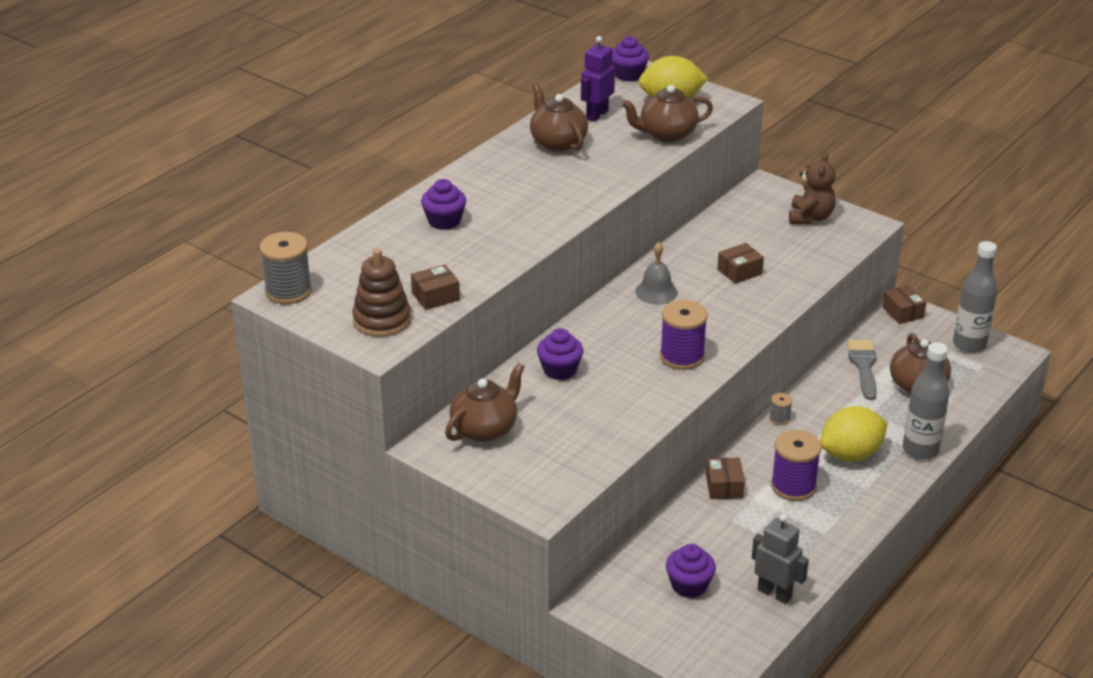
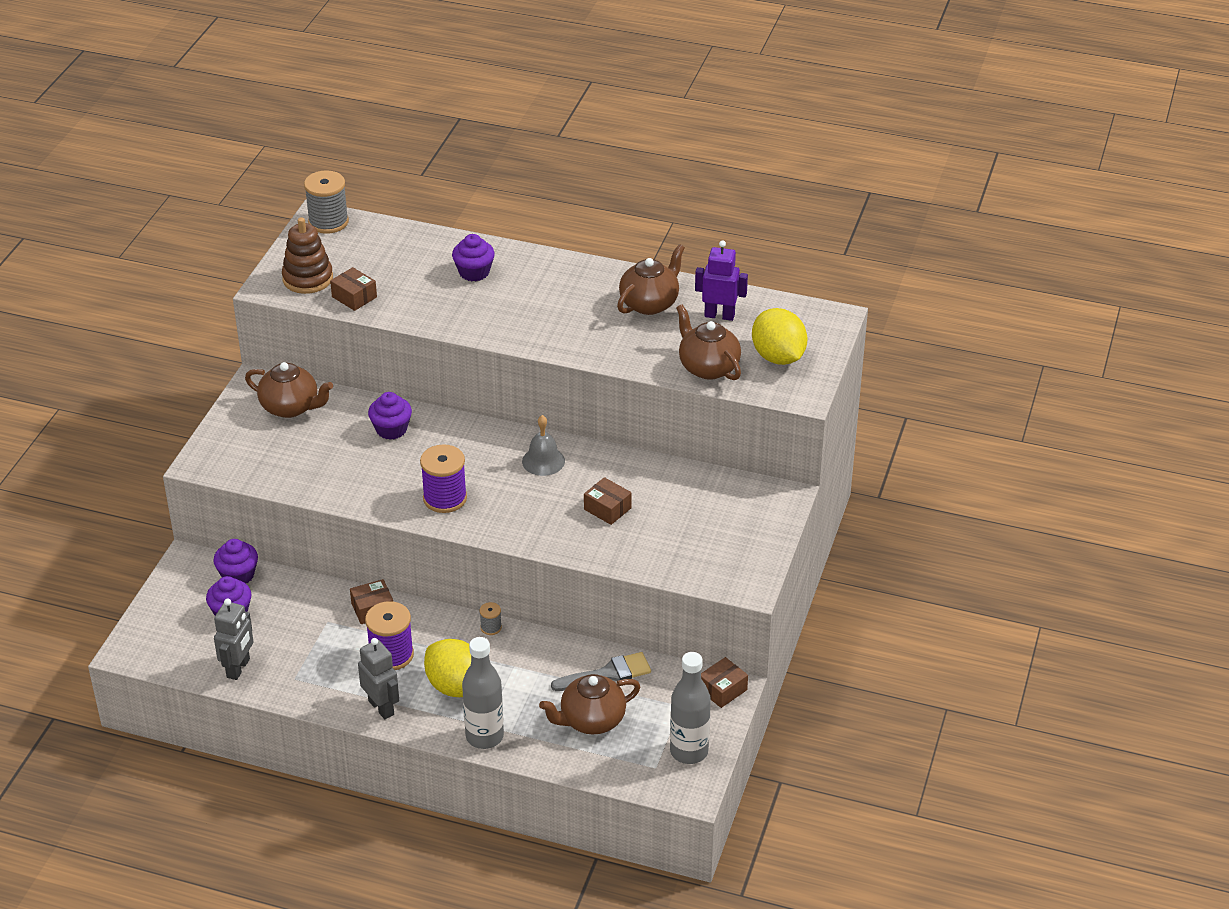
camera: 70 degrees right, 5 degrees up
(628, 75) = (817, 318): purple cupcake -> purple cupcake (238, 575)
(810, 217) = (738, 541): brown teddy bear -> none
(863, 505) = (381, 707): none -> grey robot

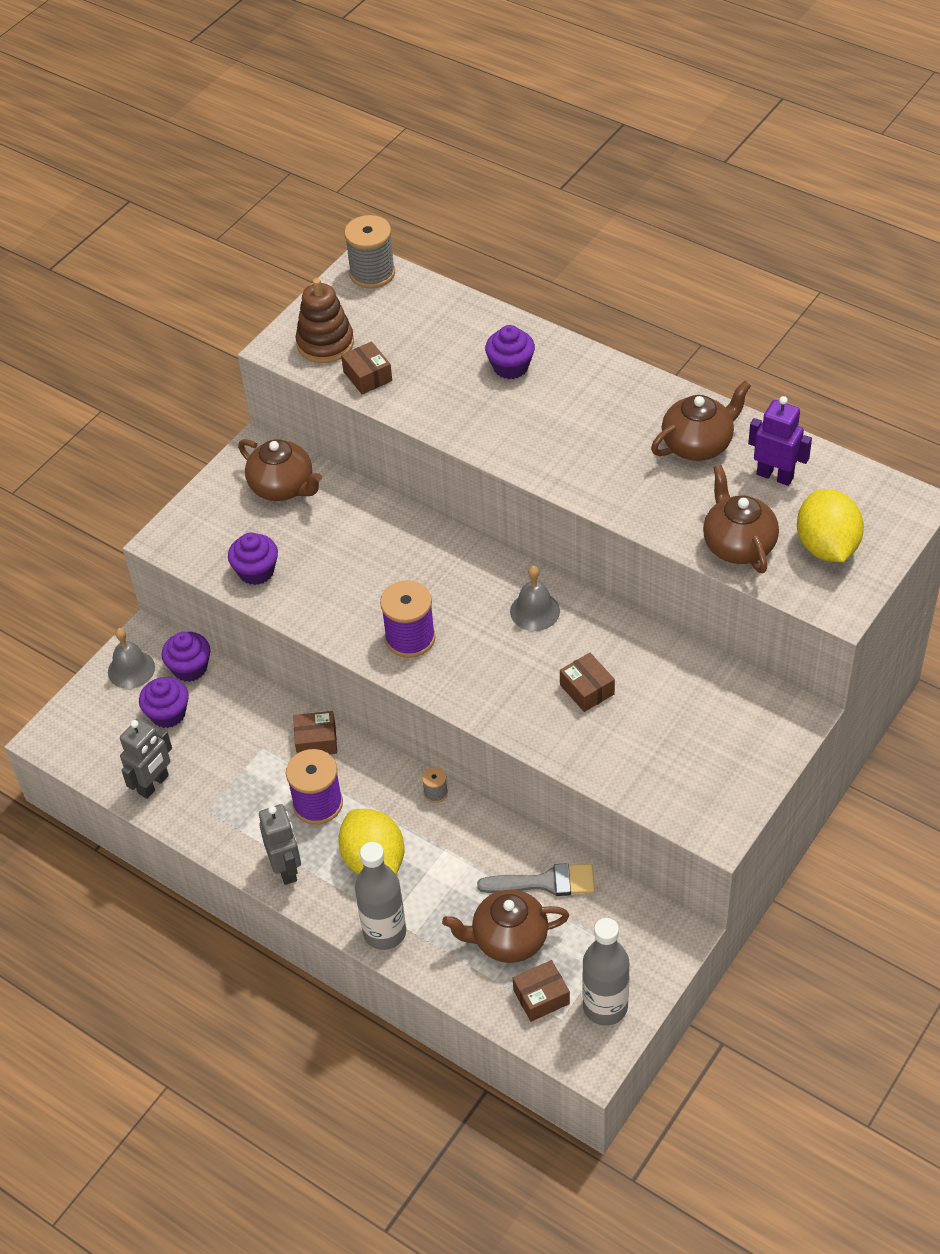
camera: 20 degrees right, 10 degrees up
(184, 586) = (131, 669): none -> grey bell
(391, 429) = (381, 536): purple cupcake -> purple cupcake (256, 571)
(722, 690) = (669, 934): brown box -> brown box (541, 997)

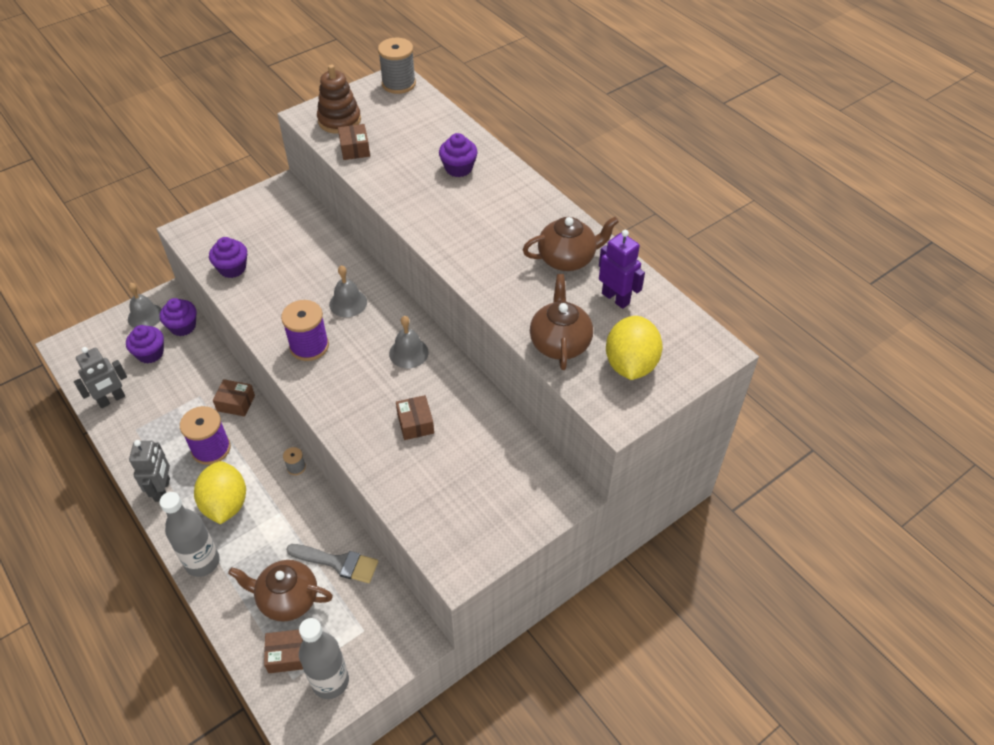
camera: 15 degrees right, 0 degrees up
(283, 487) = (284, 217): brown teapot -> none
(427, 573) = (348, 303): none -> grey bell

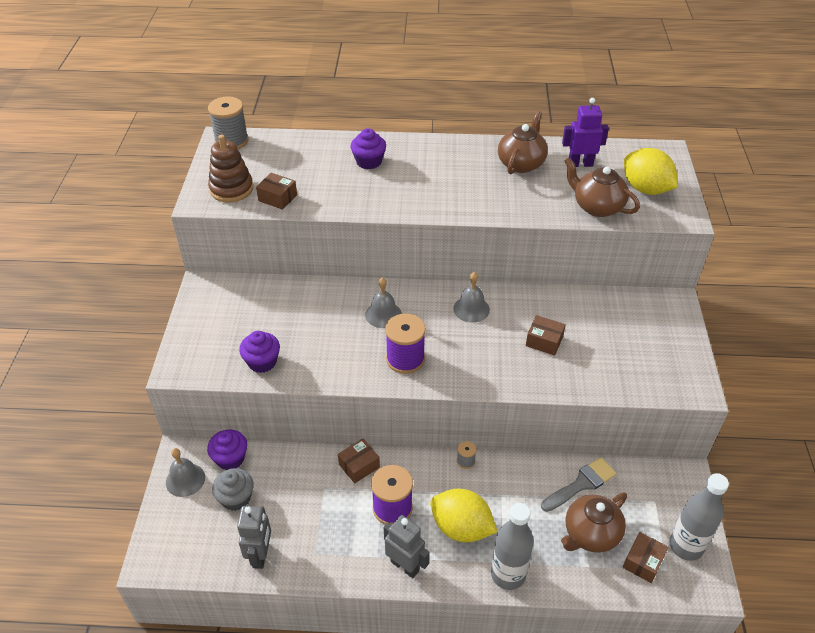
camera: 50 degrees left, 5 degrees down
(150, 353) = (236, 498): purple cupcake -> grey cupcake

